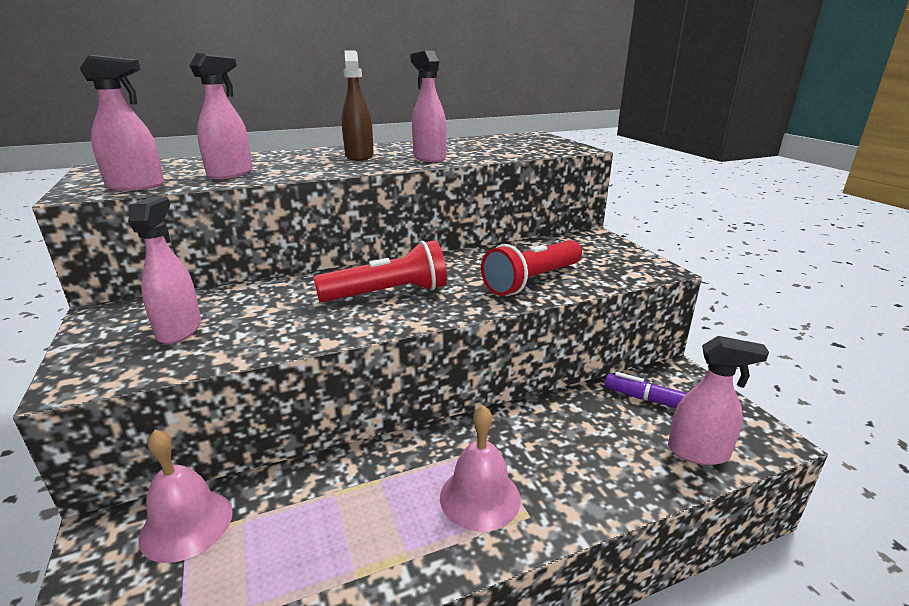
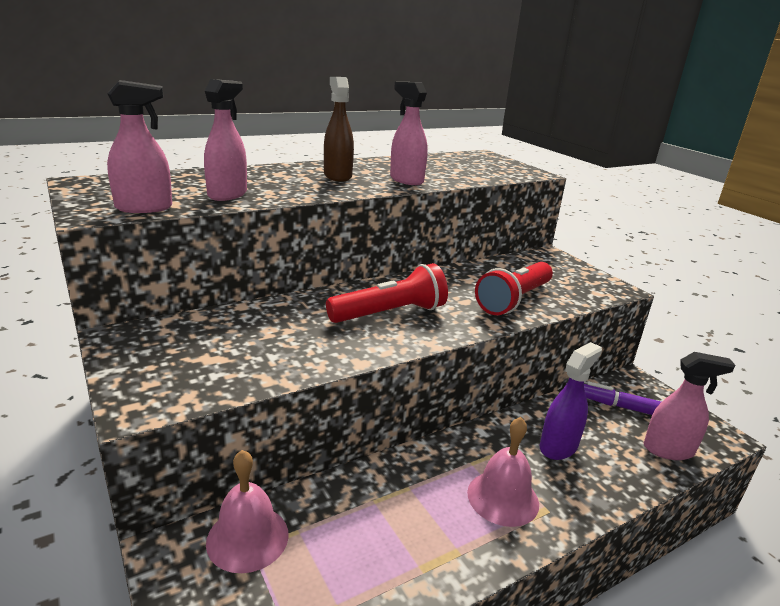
camera: 10 degrees left, 0 degrees up
(179, 330) = (210, 352): pink spray bottle -> none
(565, 443) = (558, 446): none -> purple spray bottle

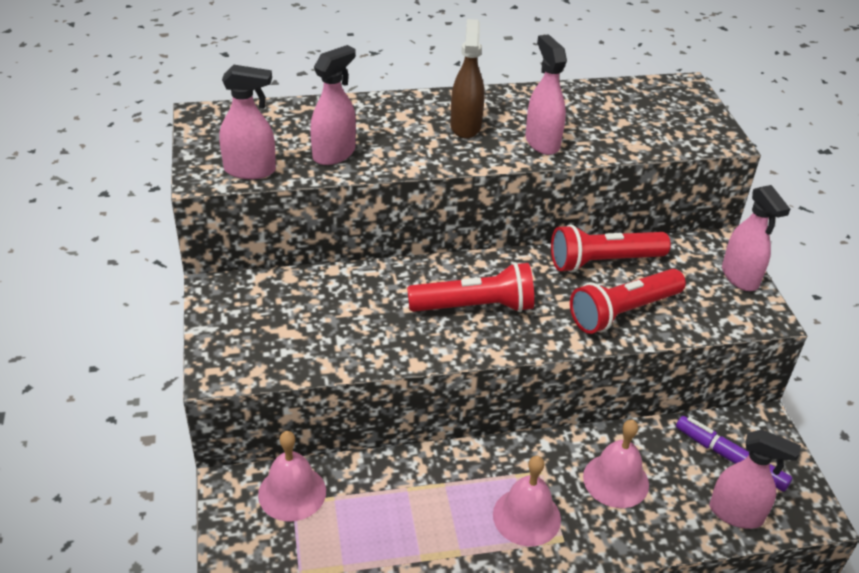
camera: 20 degrees right, 15 degrees up
(474, 273) = (603, 261): none -> red flashlight
(558, 446) = (616, 480): purple spray bottle -> pink bell
(579, 270) = (740, 277): none -> pink spray bottle

